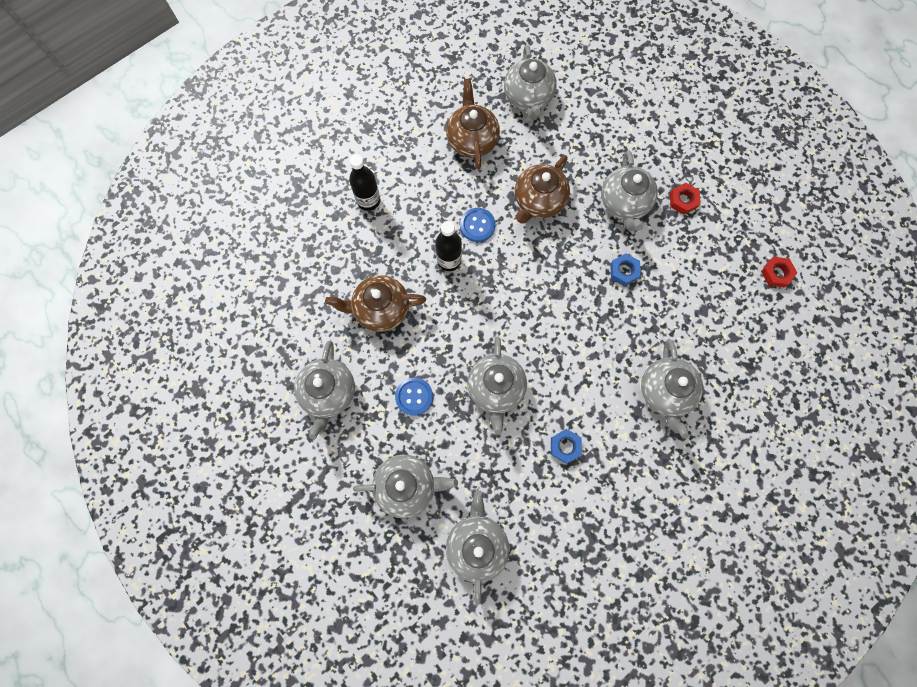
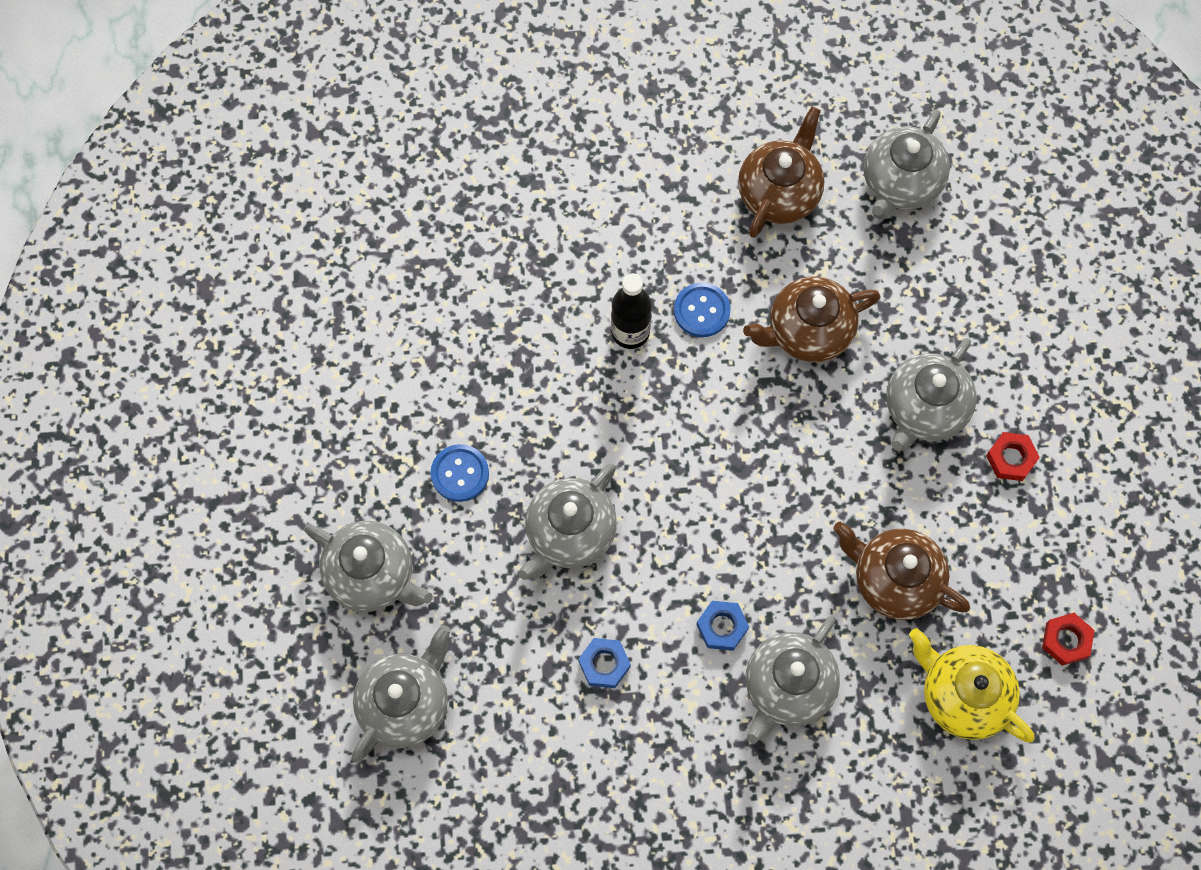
camera: 35 degrees right, 5 degrees down
(328, 393) = (358, 398): grey teapot -> none
(368, 200) = (583, 187): black bottle -> none
(380, 309) = (497, 337): brown teapot -> brown teapot (894, 580)
(624, 271) = (854, 498): blue nut -> blue nut (722, 627)
(750, 335) = (962, 696): none -> yellow teapot

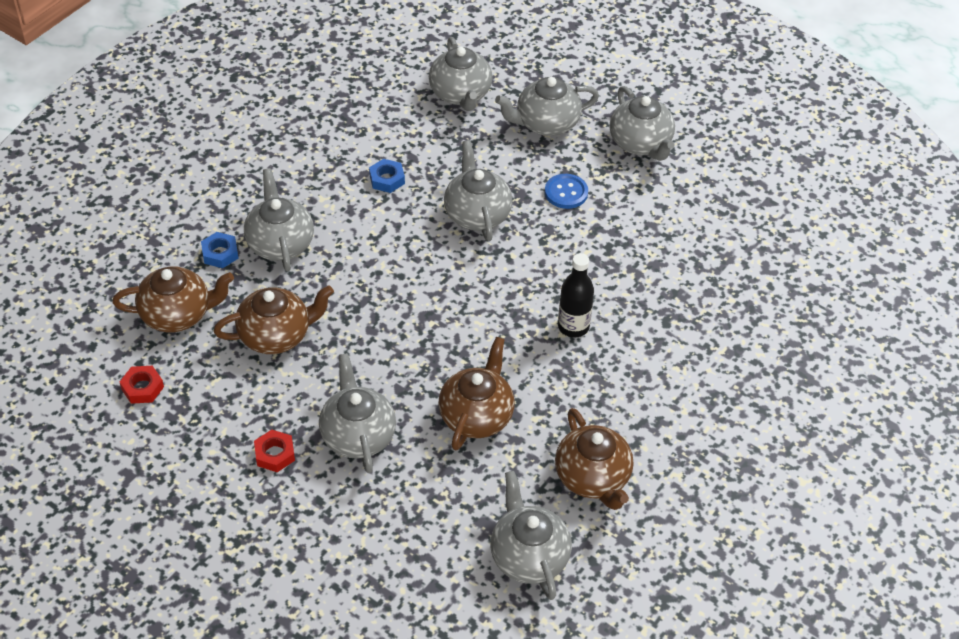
camera: 130 degrees right, 20 degrees down
(319, 457) = (641, 144): none -> grey teapot
(701, 311) = (550, 372): blue button -> none
(722, 627) = (346, 240): blue nut -> blue nut (220, 253)
(962, 696) = (178, 314): yellow teapot -> brown teapot

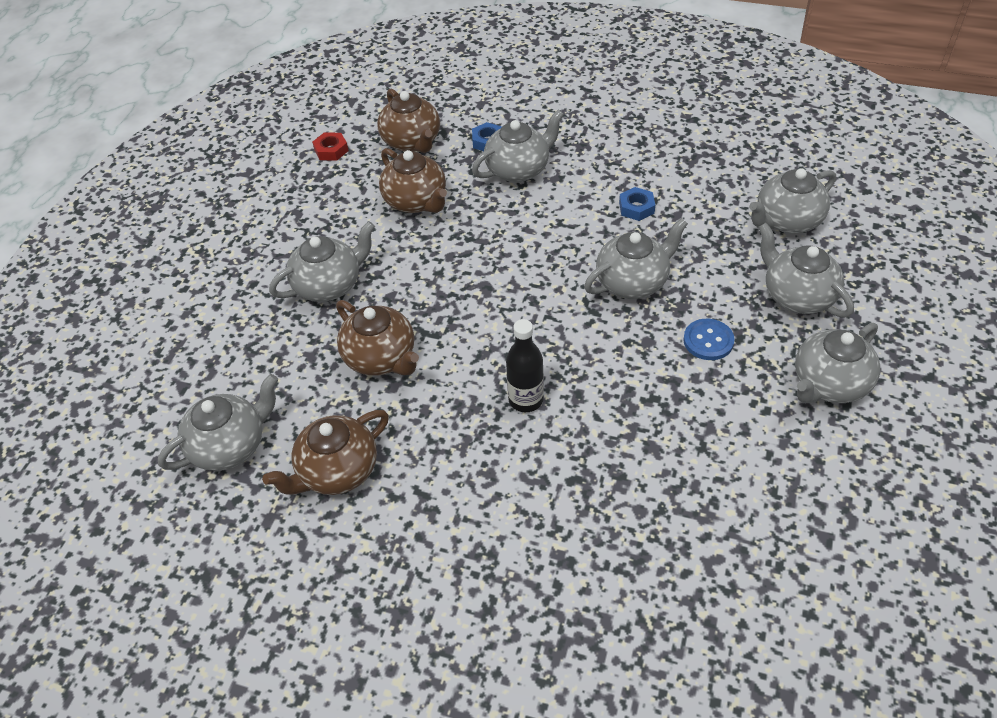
camera: 75 degrees right, 0 degrees up
(274, 454) = (292, 242): red nut -> none
(476, 415) = (381, 358): brown teapot -> brown teapot turned 45 degrees clockwise

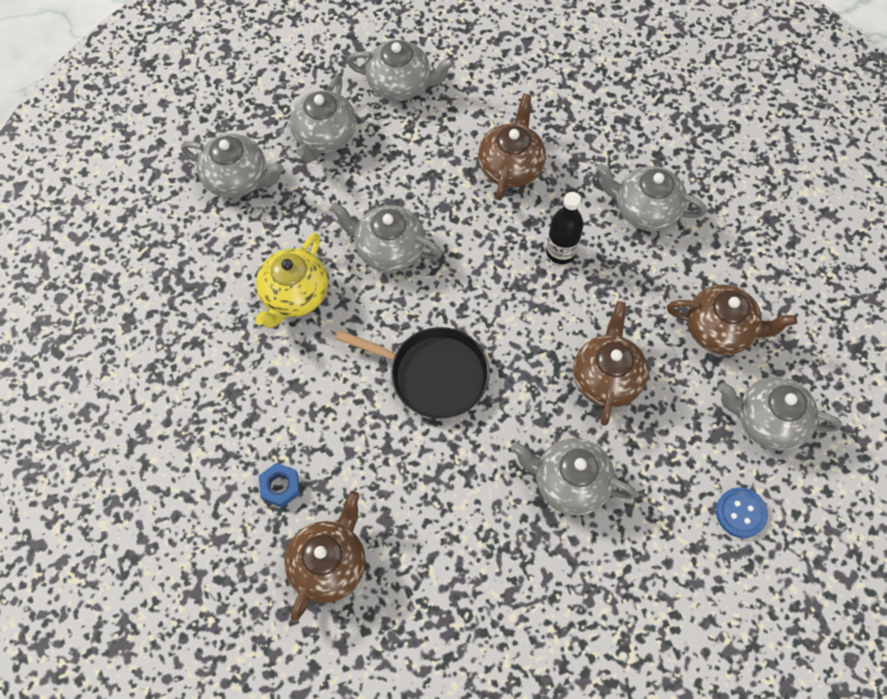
camera: 130 degrees left, 15 degrees up
(331, 150) = (397, 643): red nut -> none
(416, 201) = (414, 489): brown teapot -> brown teapot (511, 166)
(491, 253) = (433, 375): none -> black pan
(518, 169) = (305, 427): grey teapot -> grey teapot (644, 210)
(636, 208) = (294, 296): blue nut -> yellow teapot
(708, 341) = (414, 170): blue button -> blue button (740, 513)

